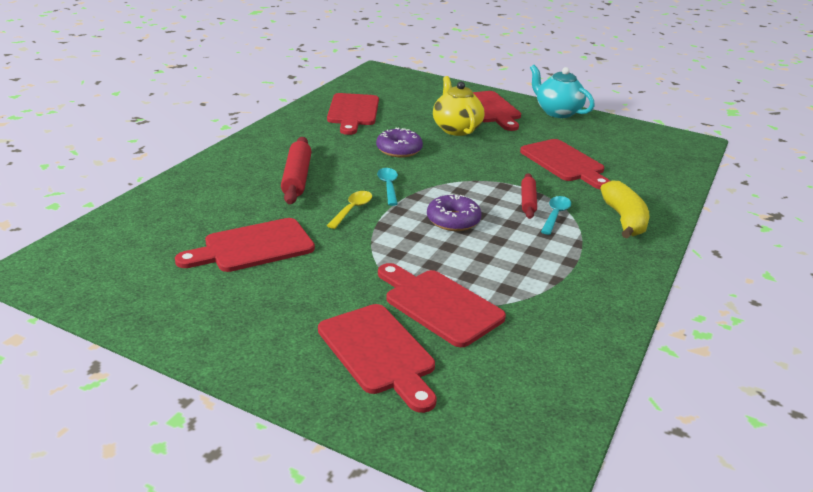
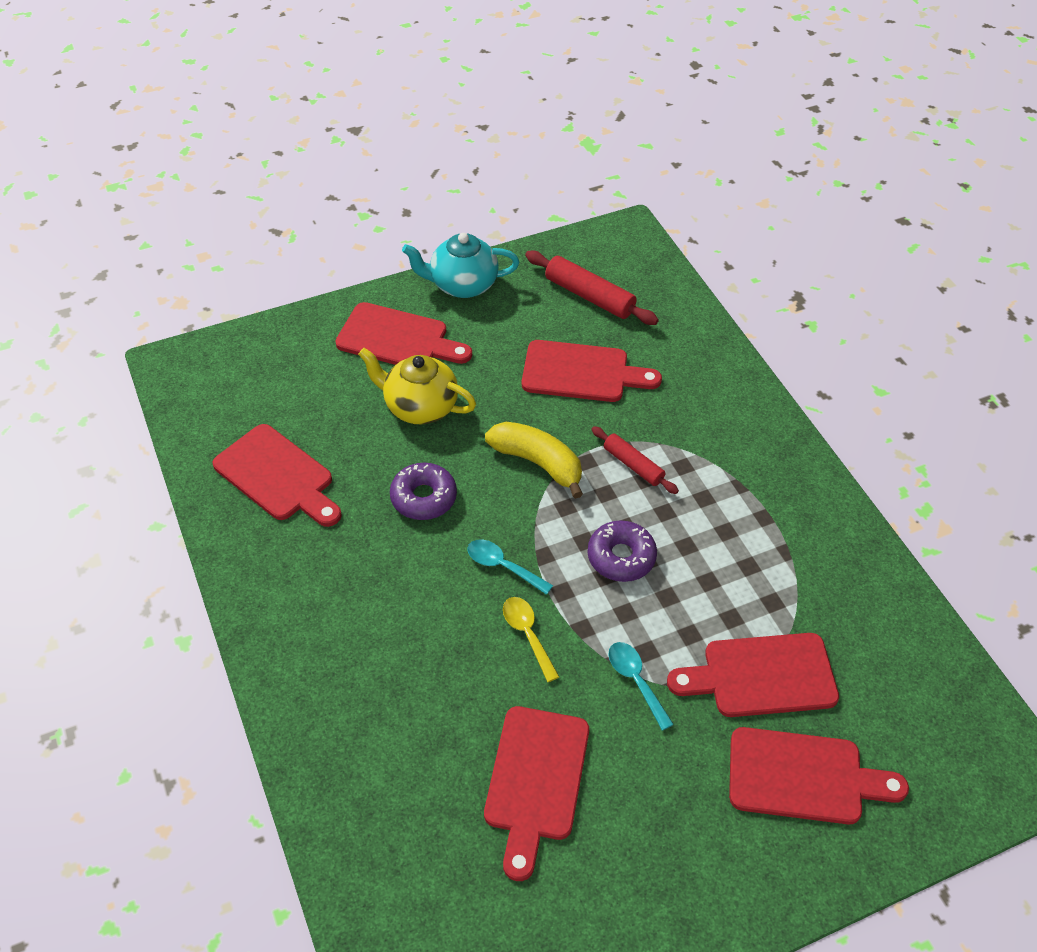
camera: 50 degrees left, 20 degrees up
(296, 178) = (408, 645): red rolling pin -> red rolling pin (589, 296)
(555, 215) = (676, 463): turquoise spoon -> turquoise spoon (635, 681)
(624, 219) = (726, 416): yellow banana -> yellow banana (538, 463)

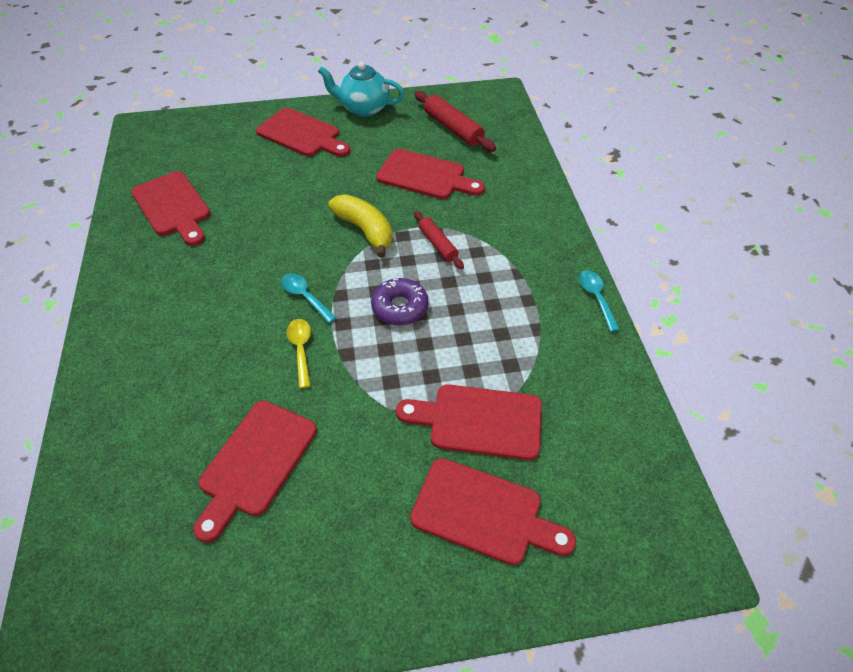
camera: 15 degrees right, 0 degrees up
(419, 407) = (295, 179): yellow teapot -> none
(423, 497) = (269, 239): purple donut -> none
(635, 681) = (371, 402): turquoise spoon -> turquoise spoon (596, 298)

